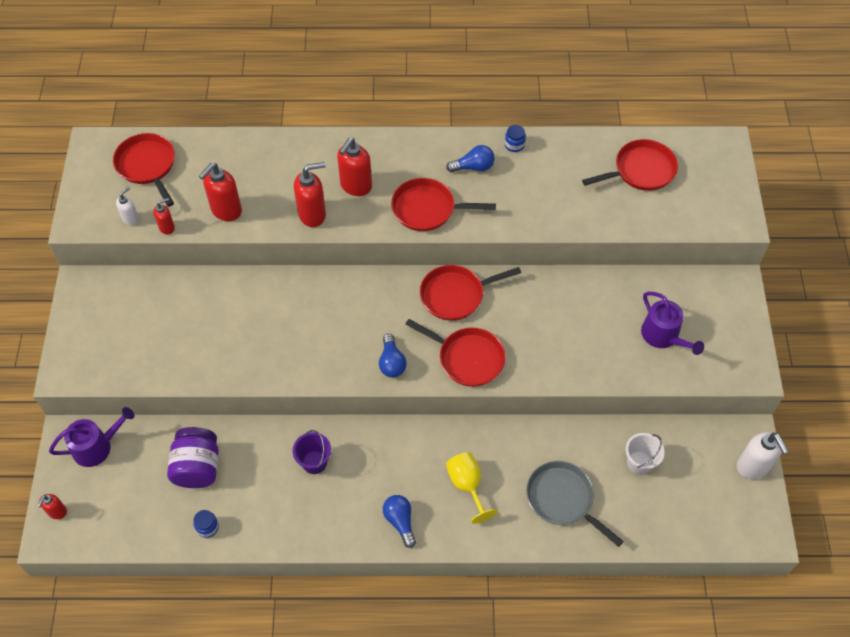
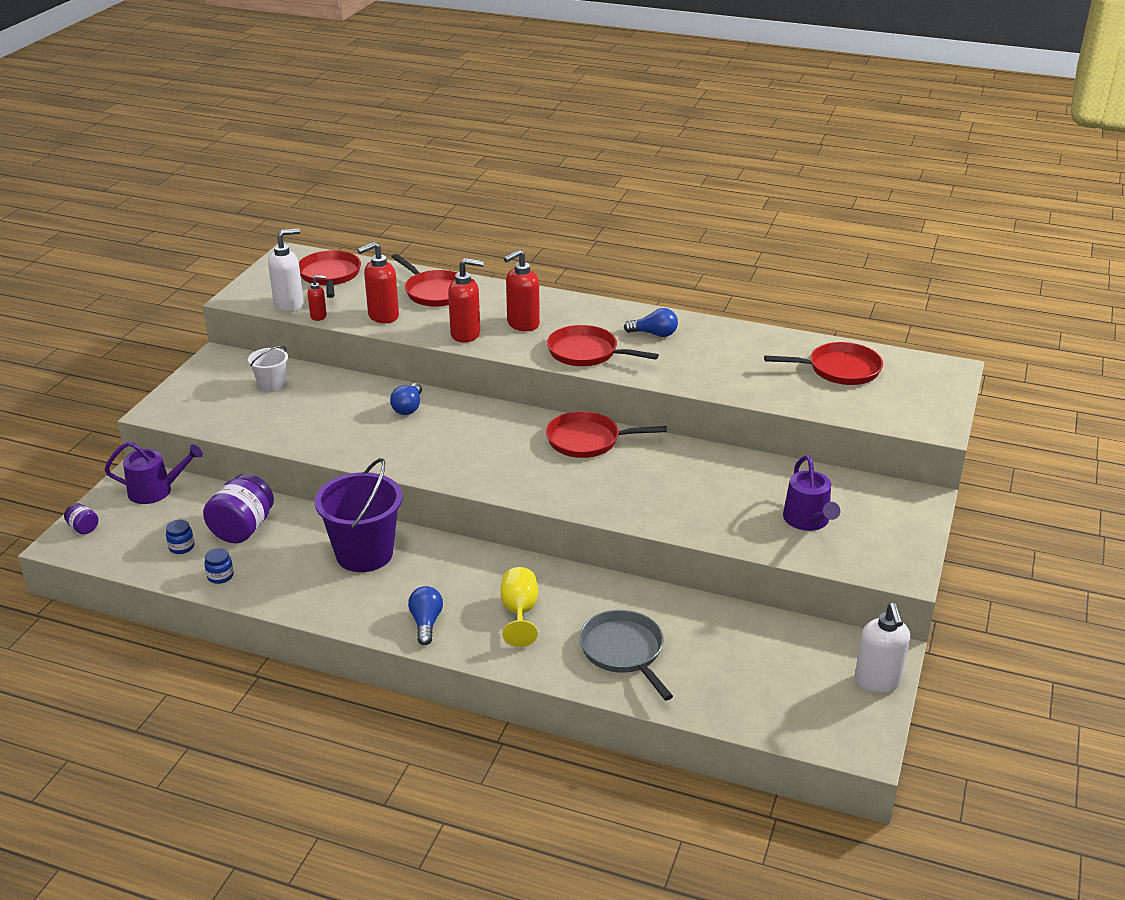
camera: 20 degrees right, 25 degrees down
(57, 512) = (83, 528): red soap dispenser -> purple jar
(131, 219) = (289, 305): white soap dispenser -> white soap dispenser, size x1.79
(314, 462) = (364, 554): purple bucket -> purple bucket, size x1.92
(392, 363) = (486, 474): blue light bulb -> blue light bulb (408, 408)
(467, 358) = (571, 489): red pan -> red pan (435, 292)
(514, 145) = (708, 327): blue jar -> blue jar (181, 547)
(639, 463) = (734, 643): white bucket -> white bucket (271, 385)

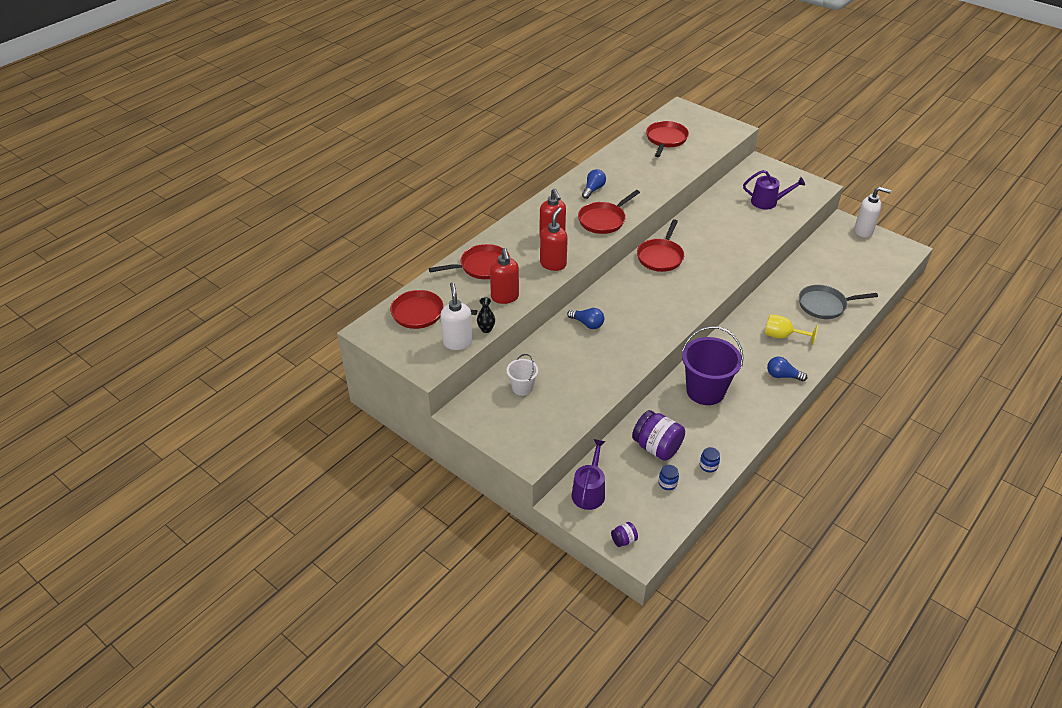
camera: 70 degrees left, 10 degrees up
(319, 316) = (486, 329): red soap dispenser -> black vase

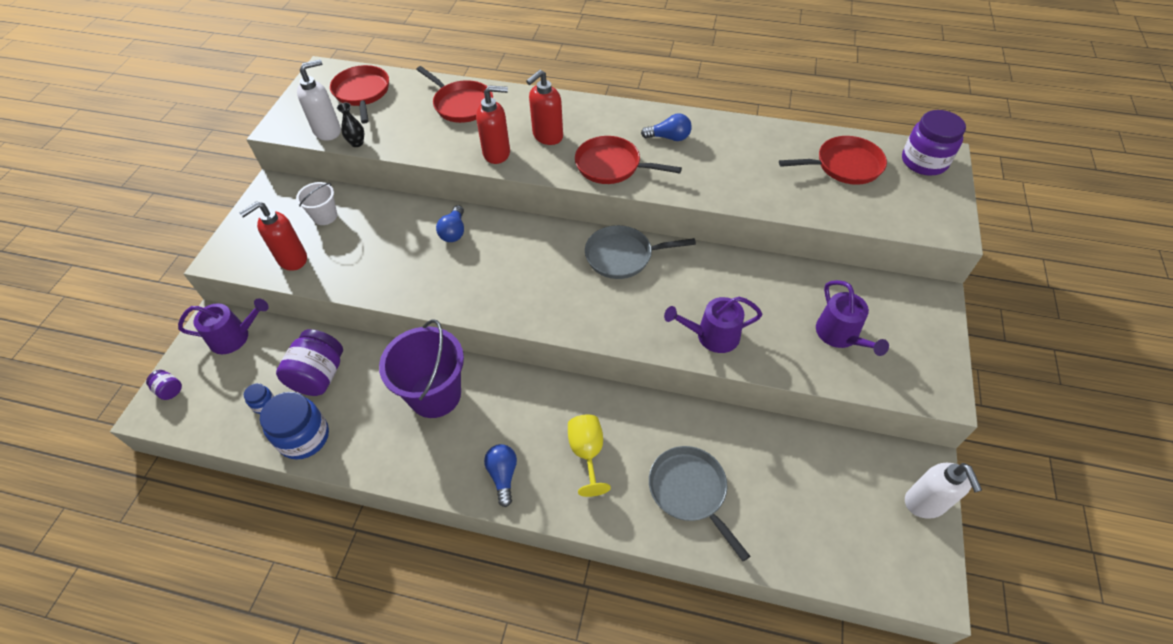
camera: 65 degrees right, 10 degrees up
(505, 297) = (417, 138): red soap dispenser -> red soap dispenser (292, 259)
(660, 256) = (623, 256): red pan -> grey pan
(681, 114) = (924, 162): none -> purple jar
(708, 465) = (304, 437): blue jar -> blue jar, size x2.11
(744, 244) = (712, 336): none -> purple watering can

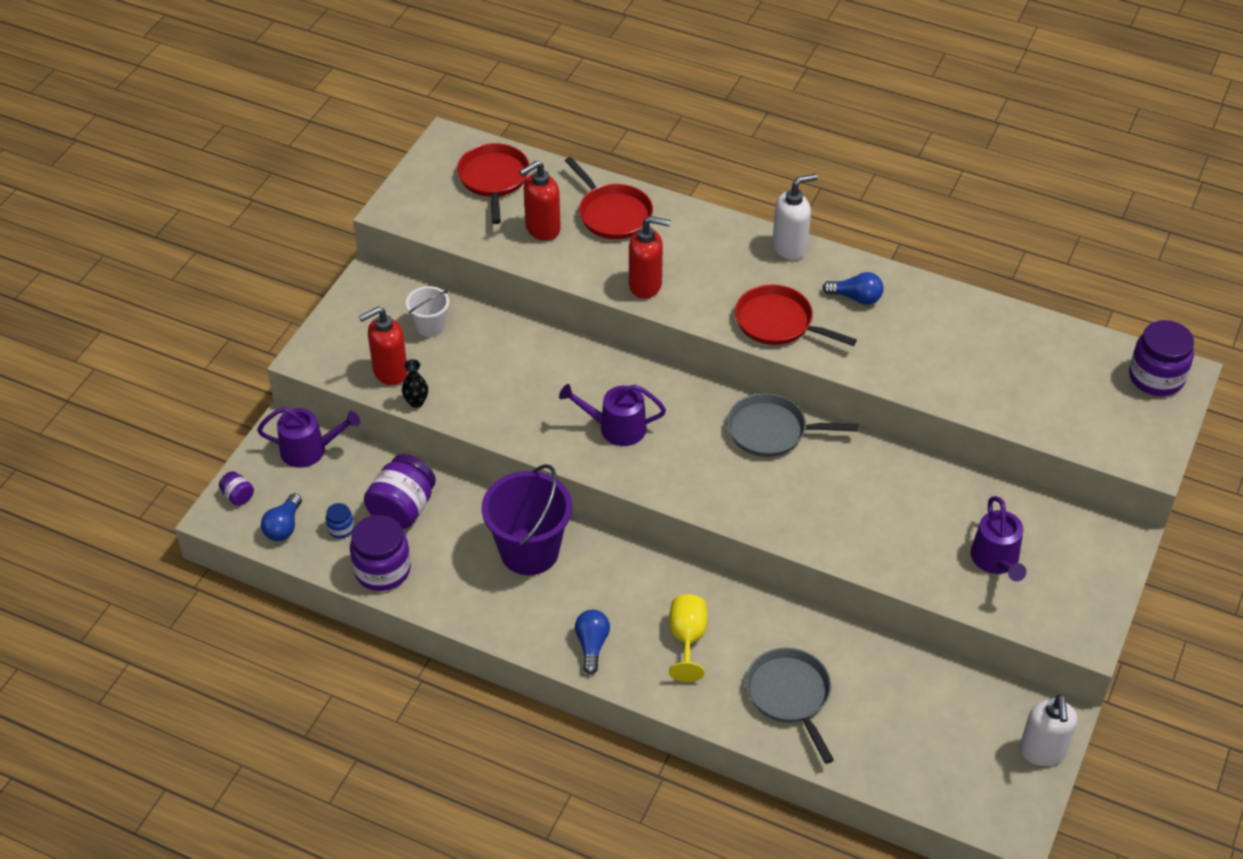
camera: 10 degrees right, 5 degrees down
(304, 437) = (382, 570): blue jar -> purple jar
(328, 131) = (449, 225): white soap dispenser -> white soap dispenser (790, 247)
(357, 143) = (482, 246): black vase -> black vase (416, 402)
(454, 232) = (579, 370): blue light bulb -> blue light bulb (284, 527)
(547, 136) = (709, 273): red soap dispenser -> red soap dispenser (542, 229)
(712, 336) = (851, 536): purple watering can -> purple watering can (616, 428)
(844, 166) = (1057, 367): red pan -> none

